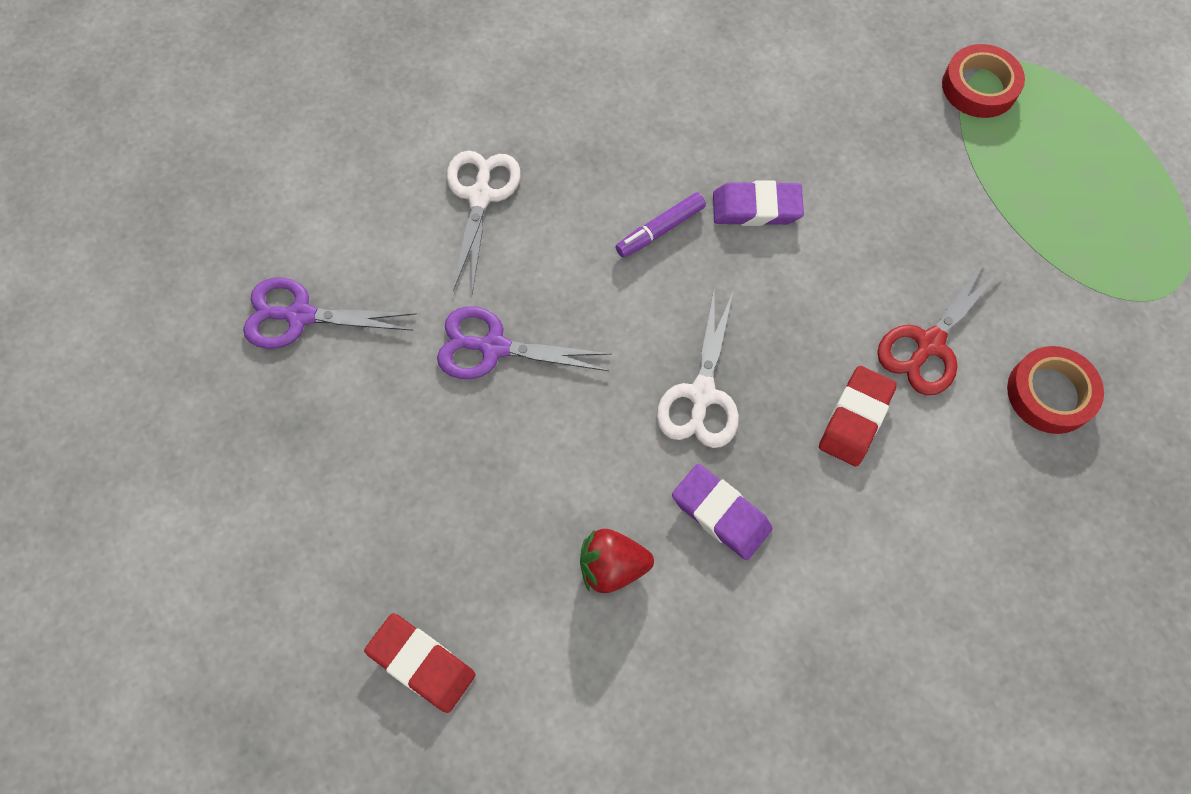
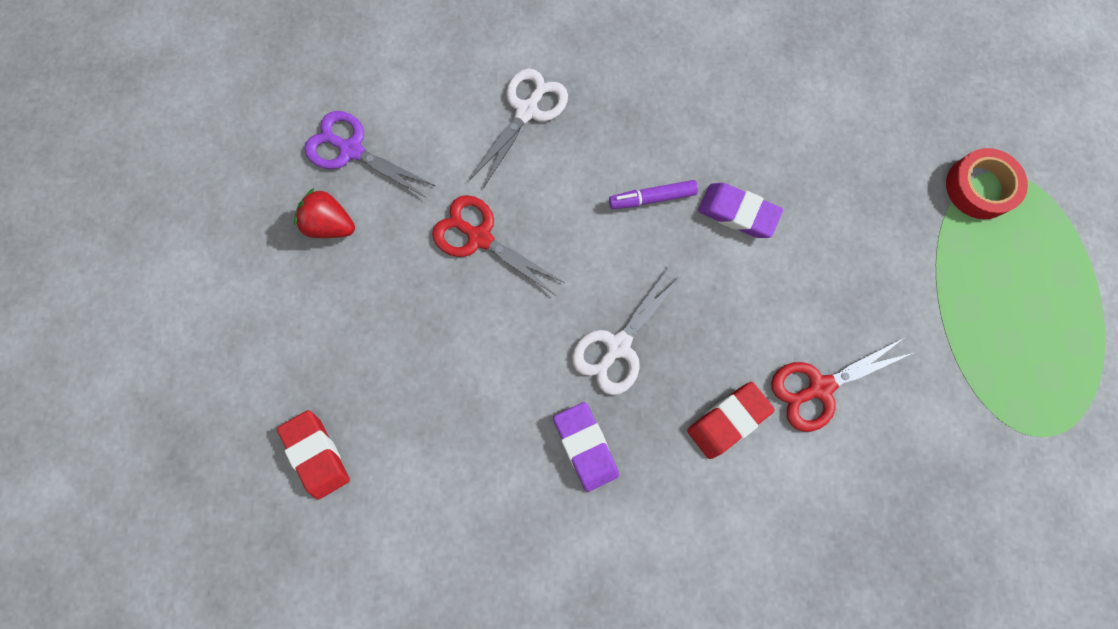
camera: 25 degrees right, 10 degrees up
(494, 347) = (480, 238): purple scissors -> red scissors
(612, 566) = (485, 448): red strawberry -> red strawberry (331, 224)
(1050, 393) = (897, 473): red tape -> none

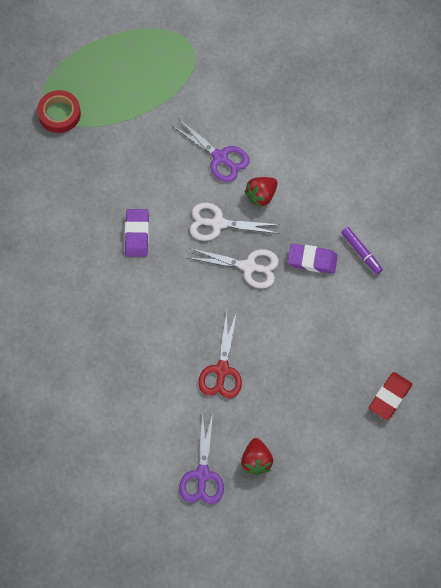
camera: 115 degrees left, 10 degrees down
(527, 111) = (126, 381): white scissors -> white scissors (218, 223)
(585, 446) = (312, 260): purple eraser -> purple eraser turned 60 degrees clockwise
(652, 198) = (150, 284): purple marker -> purple marker (361, 252)
(728, 420) = (261, 195): red eraser -> red strawberry
(820, 387) = (220, 157): red scissors -> purple scissors

